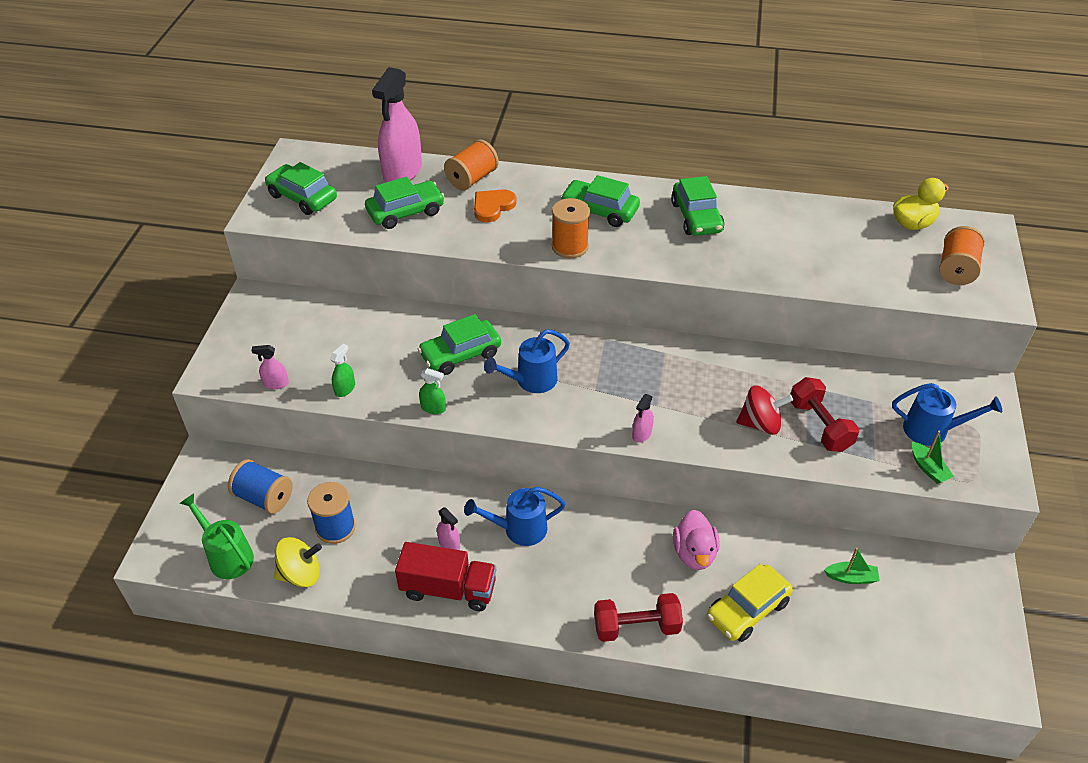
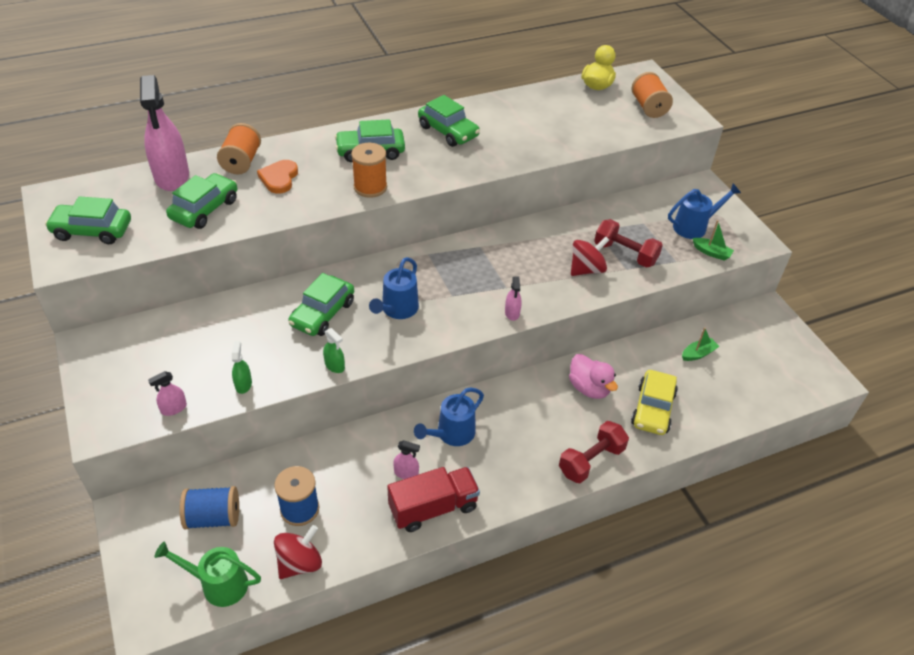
camera: 35 degrees left, 0 degrees up
(301, 574) = (299, 563): yellow spinning top -> red spinning top
(433, 408) = (334, 365): green spray bottle -> green spray bottle turned 60 degrees clockwise

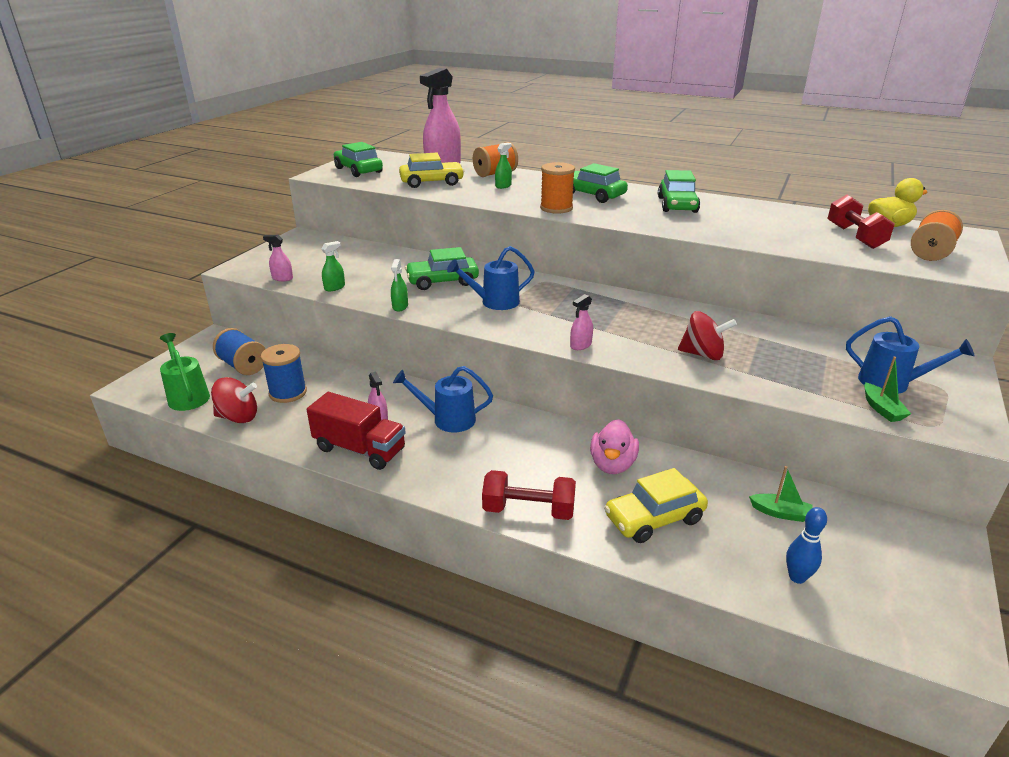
camera: 50 degrees right, 15 degrees down
(205, 209) = (432, 182): green car -> yellow car
(279, 178) = (503, 186): orange heart -> green spray bottle
(625, 254) = (765, 364): red dumbbell -> red dumbbell (855, 237)
(745, 391) = (797, 577): none -> blue bowling pin

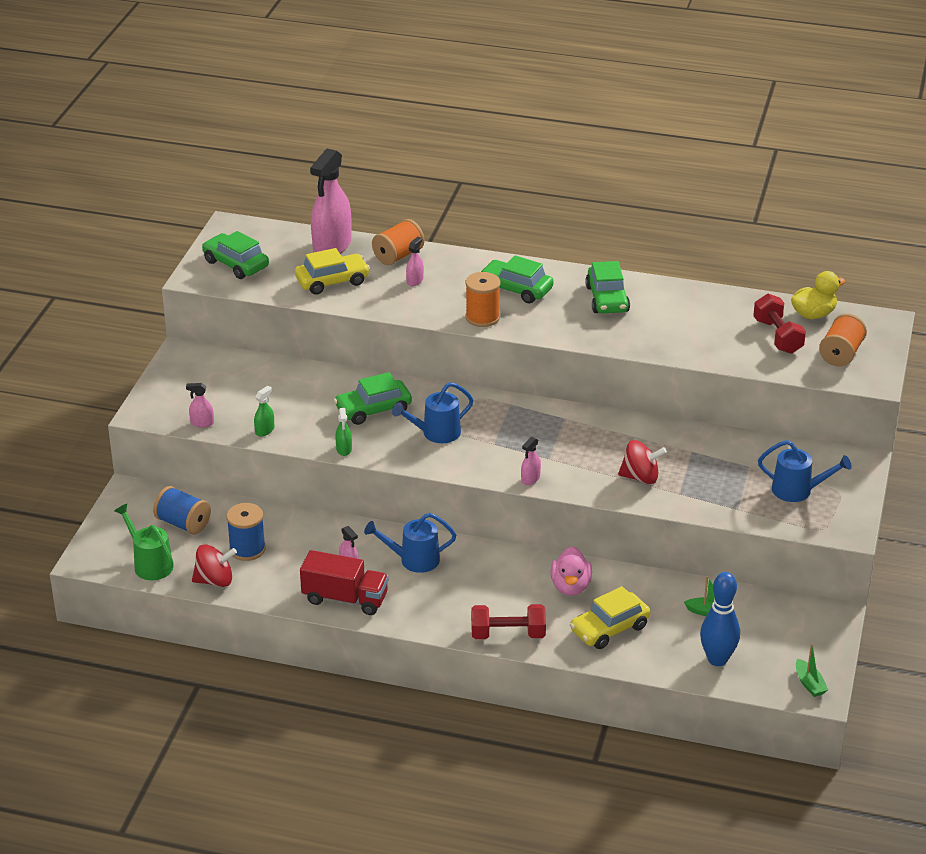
camera: 10 degrees left, 5 degrees up
(503, 186) = (415, 281): green spray bottle -> pink spray bottle
(797, 577) = (717, 659): blue bowling pin -> blue bowling pin, size x1.65
(882, 409) = (784, 518): green boat -> green boat (809, 684)

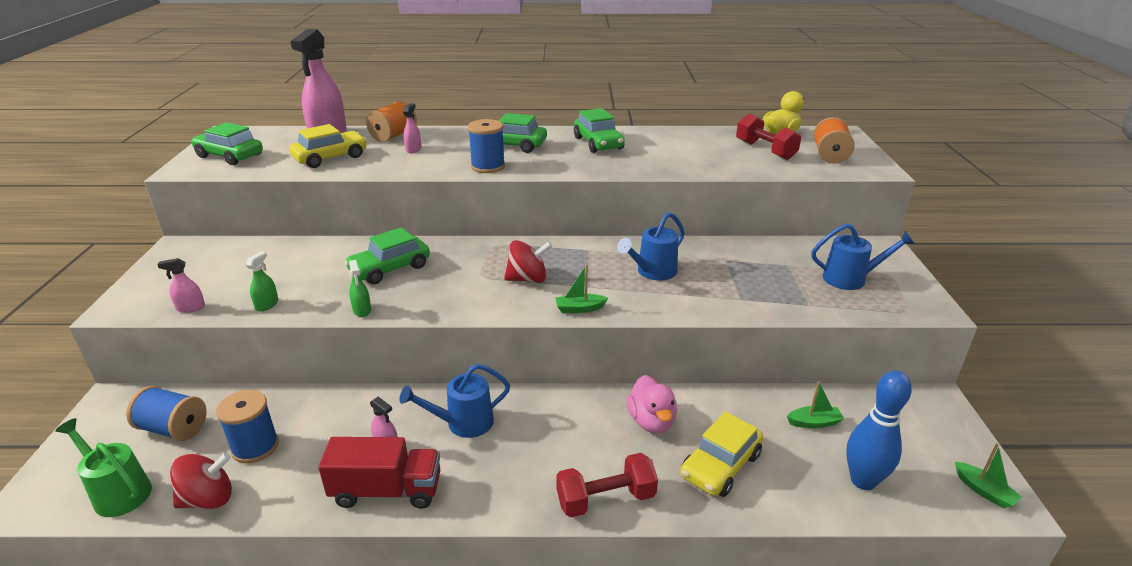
camera: 15 degrees left, 5 degrees down
(436, 433) = (462, 281): blue watering can -> blue watering can (652, 272)
(482, 317) = (488, 166): orange spool -> blue spool
(530, 479) = (579, 309): pink spray bottle -> green boat
(640, 477) = (692, 290): red spinning top -> red spinning top (528, 279)

